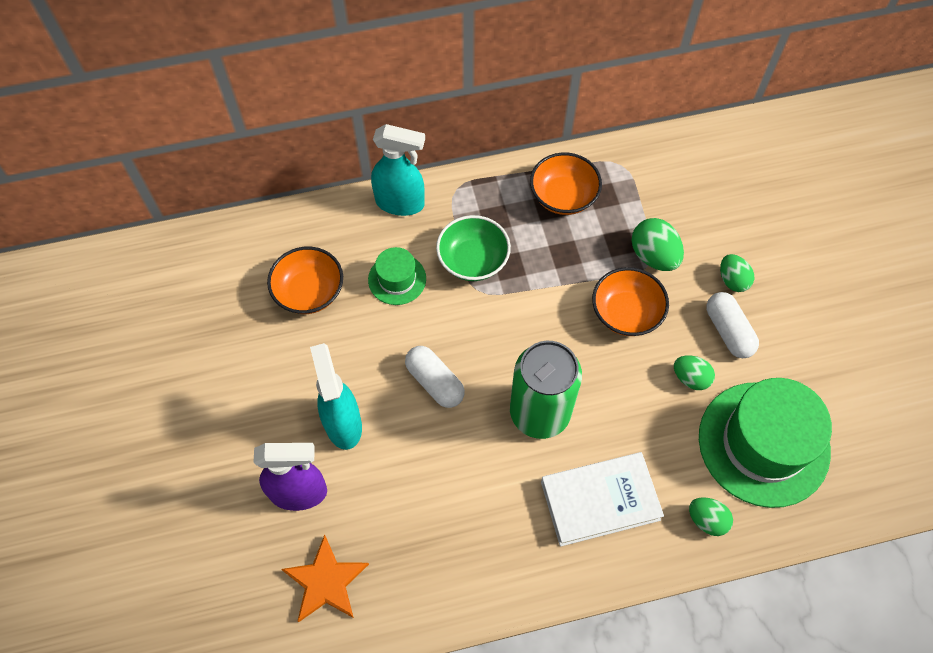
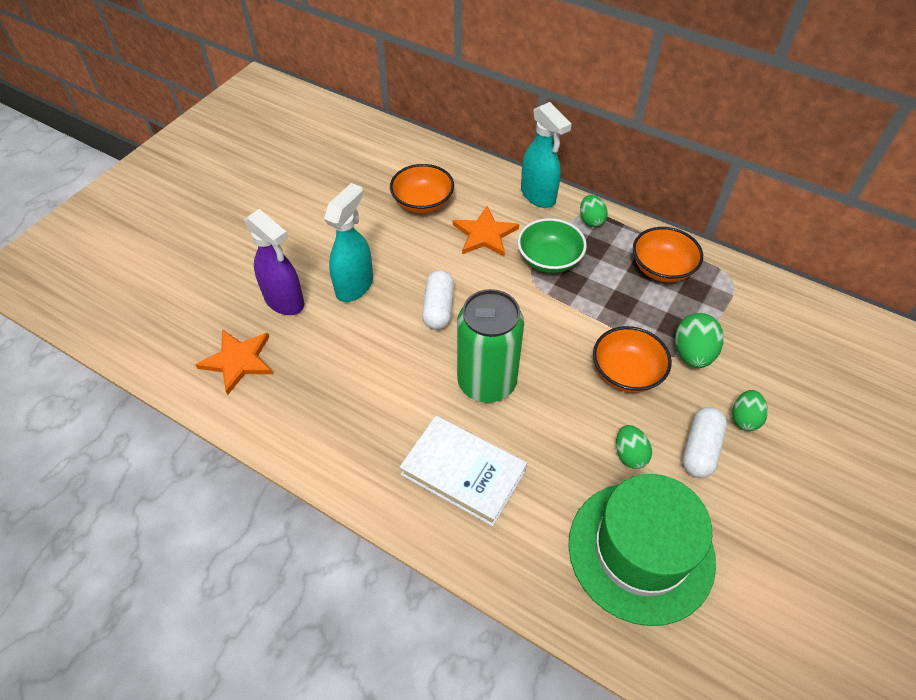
camera: 45 degrees right, 10 degrees down
(397, 279) = (485, 234): green hat -> orange star
(707, 520) = (529, 560): green egg -> green egg (591, 220)

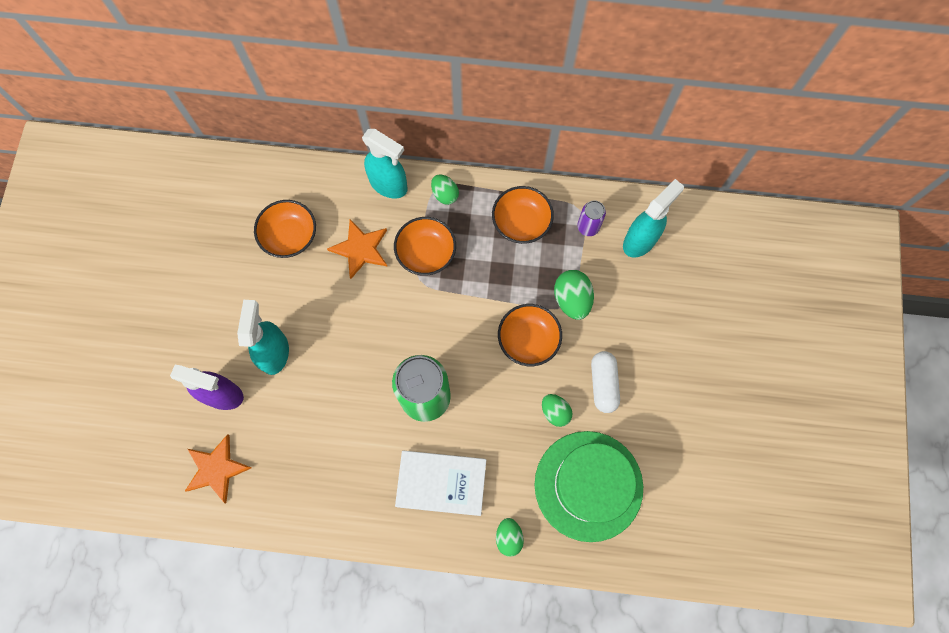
camera: 25 degrees left, 20 degrees up
(438, 308) = (356, 344): white capsule -> none
(549, 259) = (426, 253): green bowl -> orange bowl
(736, 296) = (588, 227): none -> purple can
(744, 418) = (627, 342): green egg -> green egg (508, 537)
(793, 328) = (640, 240): none -> turquoise spray bottle

